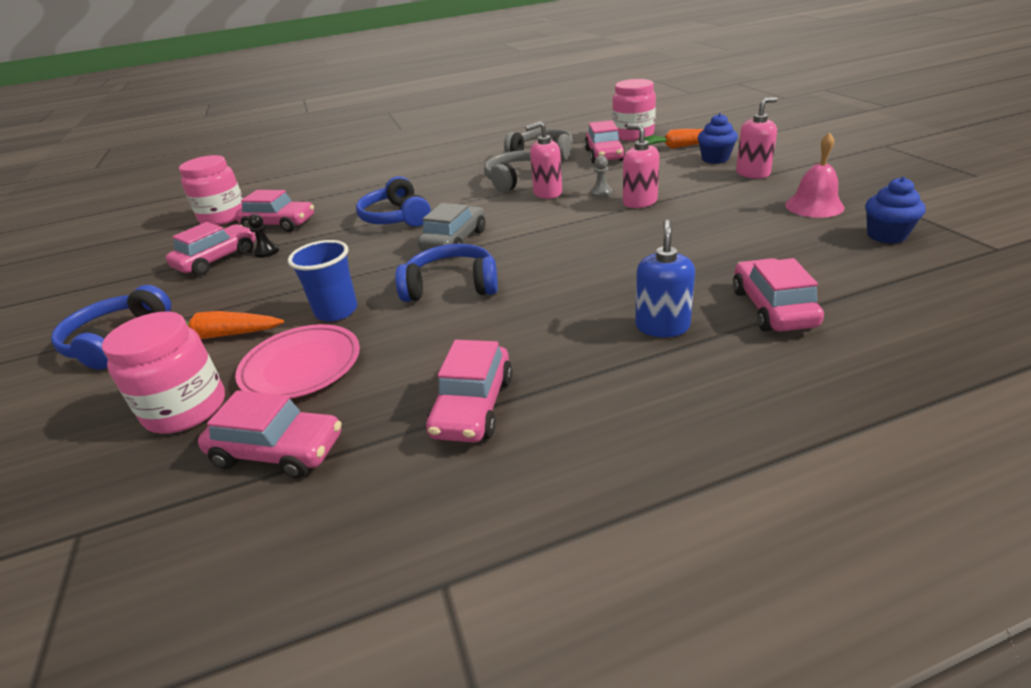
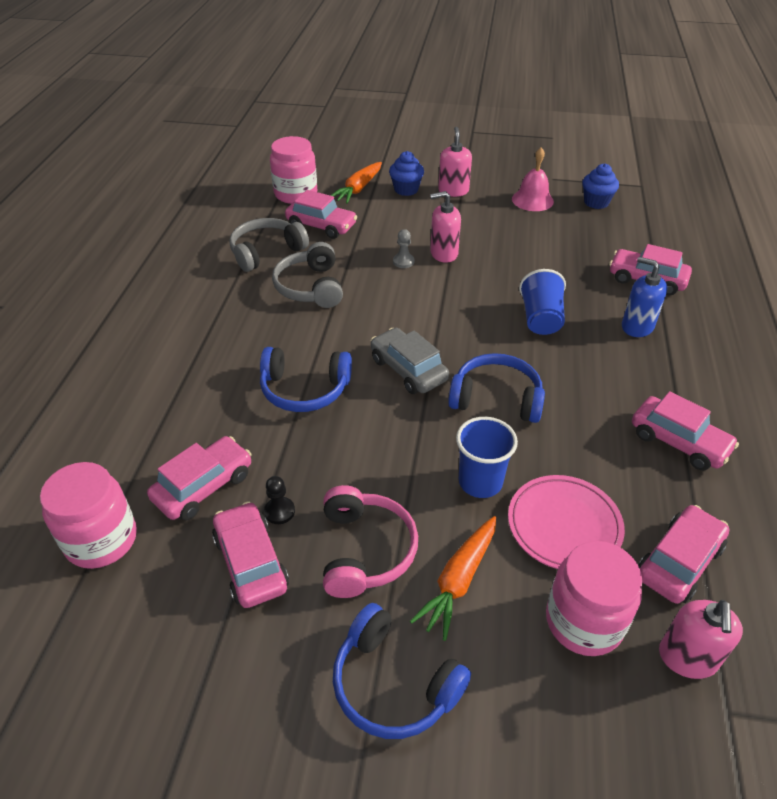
camera: 65 degrees left, 10 degrees up
(240, 290) = (365, 550): none -> pink headphones
(451, 286) = (496, 398): blue headphones -> blue headphones turned 75 degrees clockwise
(547, 193) = (366, 285): pink soap dispenser -> pink soap dispenser (687, 658)
(599, 271) = (540, 319): none -> blue cup

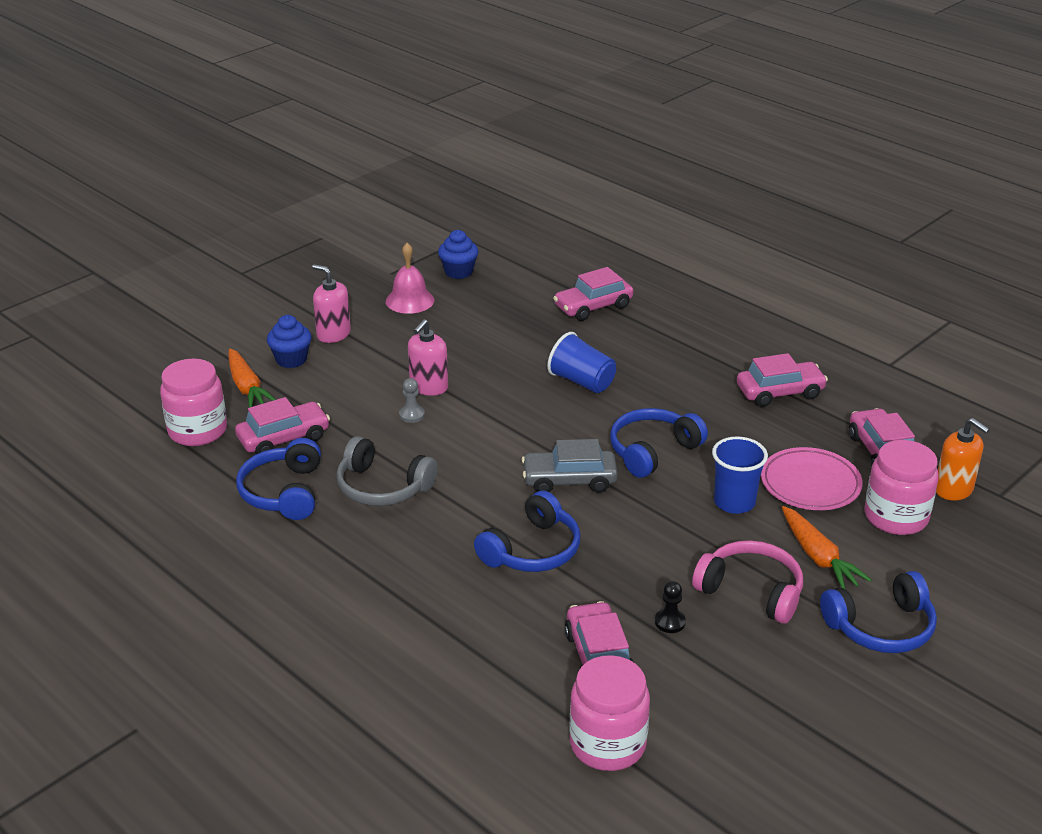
camera: 55 degrees left, 10 degrees down
(251, 562) = (712, 659): pink car -> none
(266, 252) = (284, 492): grey headphones -> blue headphones
(637, 326) = (643, 342): blue soap dispenser -> none
(687, 658) = (953, 489): pink soap dispenser -> orange soap dispenser

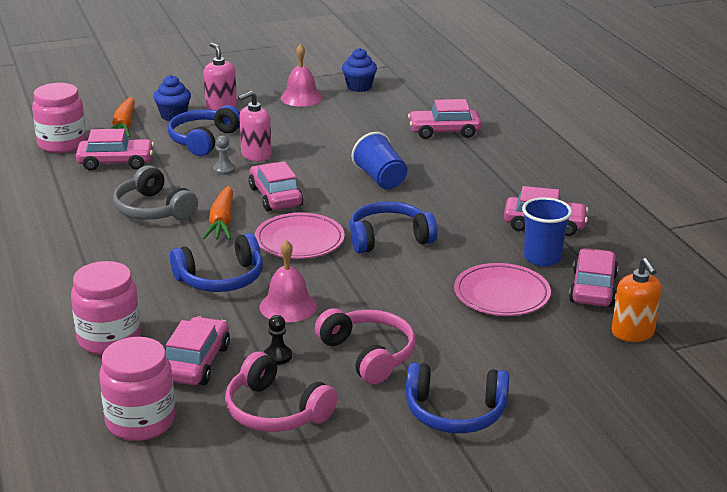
camera: 25 degrees right, 5 degrees down
(284, 492) = (80, 195): blue headphones -> blue headphones (203, 140)
(496, 434) = (275, 197): none -> pink car
(569, 480) = (299, 241): grey car -> pink plate
(627, 561) = (288, 306): none -> pink bell
(723, 684) = (275, 411): none -> pink headphones
(734, 502) = (420, 290): blue cup -> blue cup (542, 258)
(818, 557) = (453, 347): orange carrot -> orange carrot (222, 222)
(896, 517) = (555, 338): pink jar -> pink jar (109, 339)

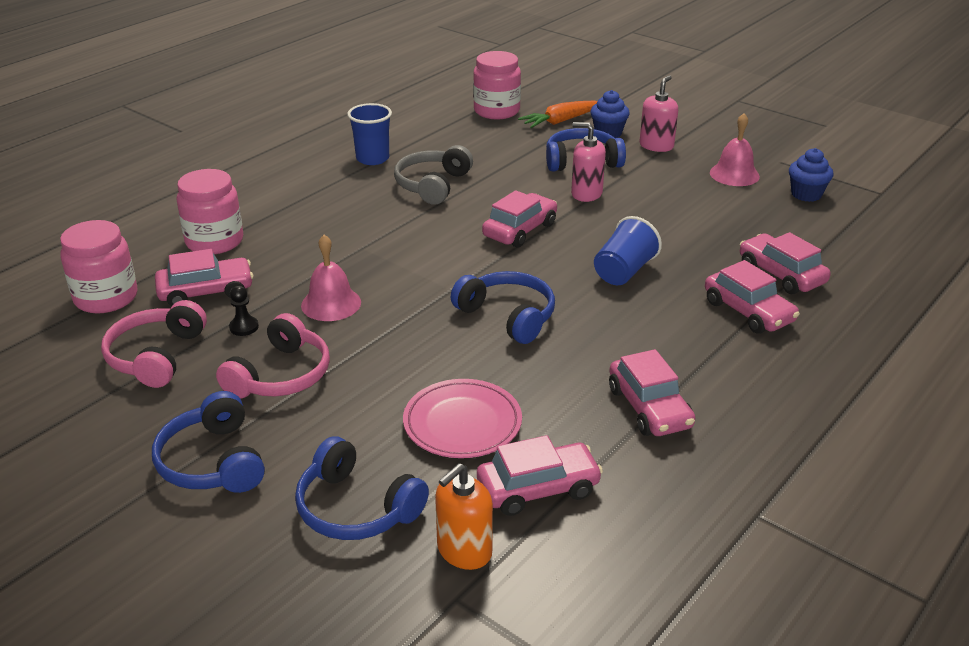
camera: 60 degrees right, 5 degrees up
(116, 162) = (493, 141): pink car -> pink car (748, 311)
(221, 278) = (349, 255): blue headphones -> blue headphones (356, 508)
(222, 222) = (445, 221): orange carrot -> none
(224, 170) = (539, 189): grey pawn -> none
(299, 241) = (451, 270): pink plate -> none
(542, 258) = (570, 429): blue cup -> blue cup (372, 158)

